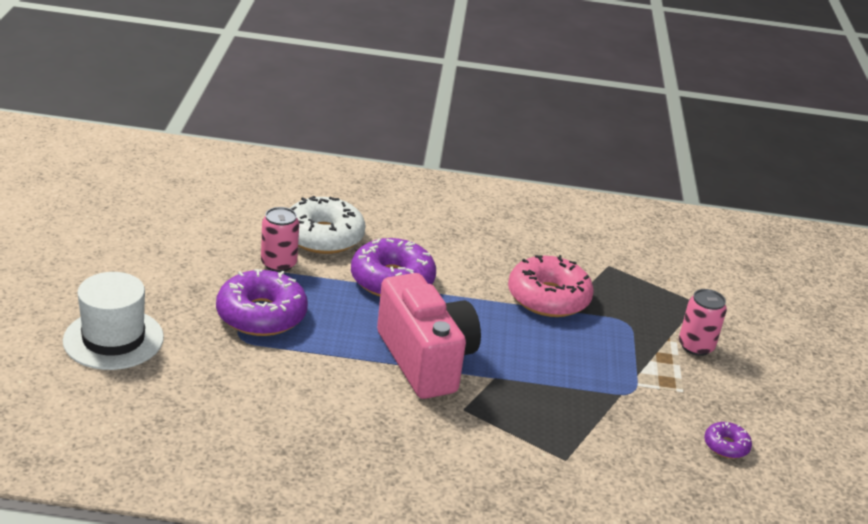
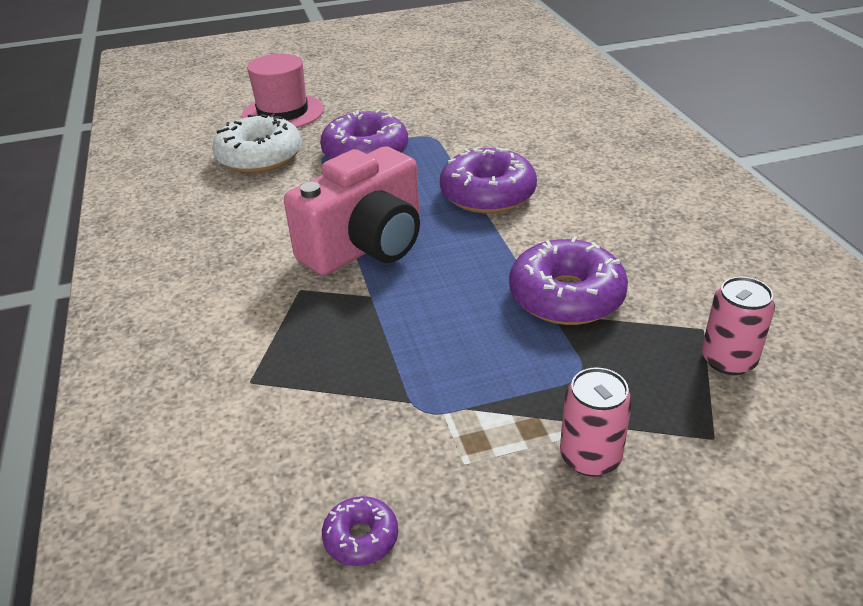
camera: 75 degrees right, 5 degrees up
(113, 339) = (283, 113): white hat -> pink hat
(278, 264) = (451, 138): pink can -> pink can (728, 360)
(323, 236) = (520, 144): white donut -> white donut (259, 157)
(548, 298) = (566, 296): pink donut -> purple donut

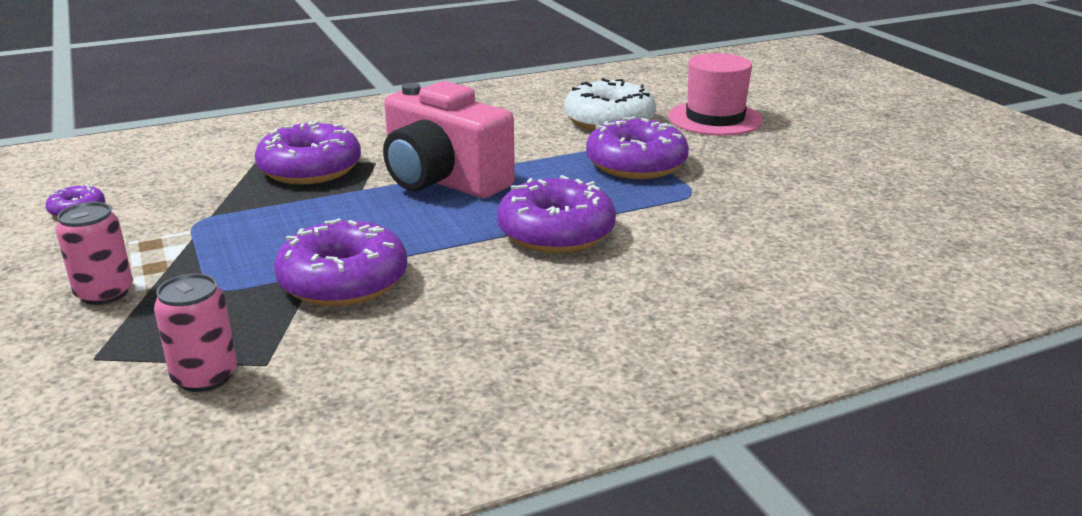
camera: 80 degrees right, 10 degrees down
(301, 335) = (310, 169): none -> purple donut

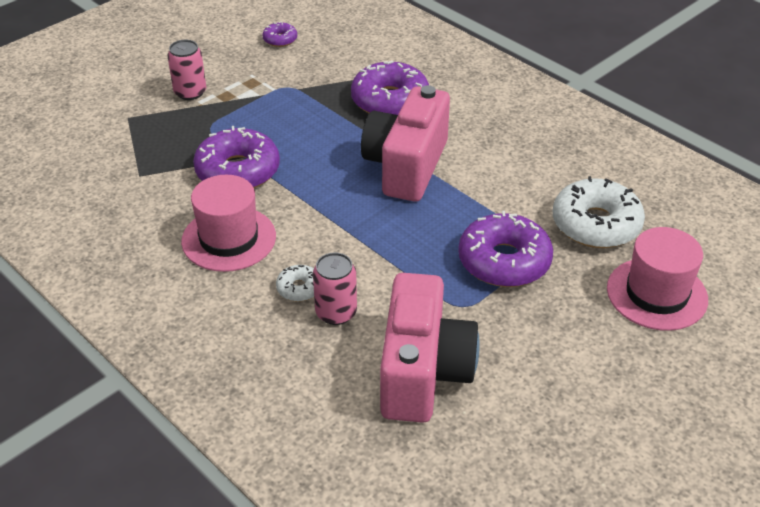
camera: 70 degrees right, 15 degrees up
(205, 376) = (121, 160): pink can -> pink can (336, 312)
(484, 307) = (229, 239): none -> pink hat
(556, 232) = (349, 245): purple donut -> none
(614, 273) = (299, 288): none -> white donut
(782, 228) = (423, 372): none -> pink camera

